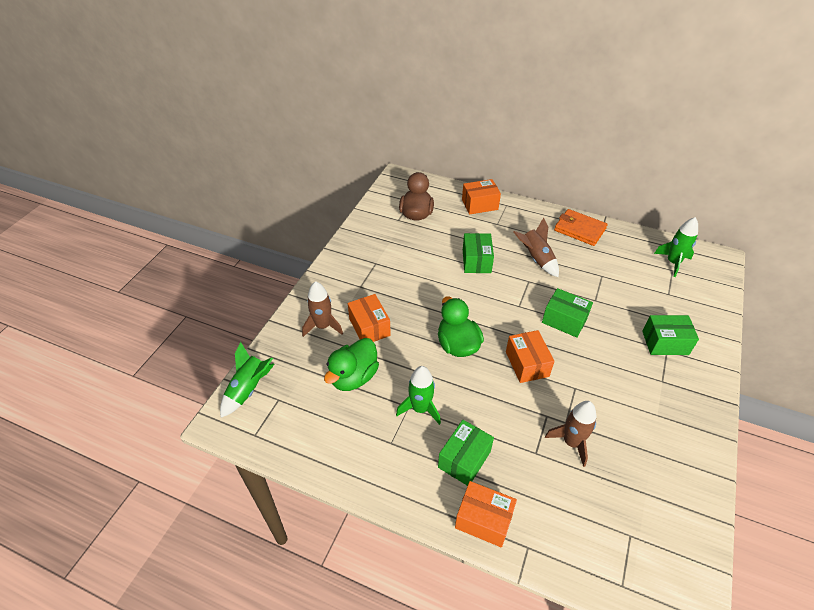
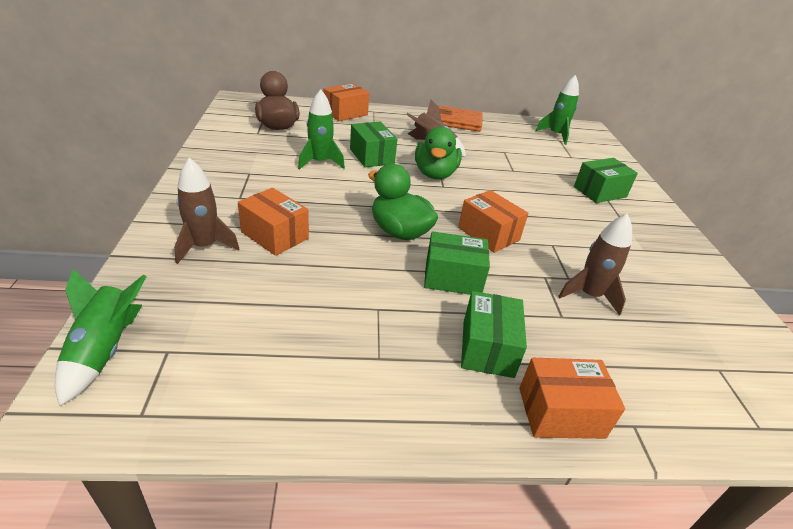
camera: 30 degrees left, 10 degrees down
(353, 377) = (280, 293): green duck -> green duck (435, 174)
(420, 408) = (395, 307): green rocket -> green rocket (320, 162)
(564, 320) = (497, 190): green box -> green box (453, 278)

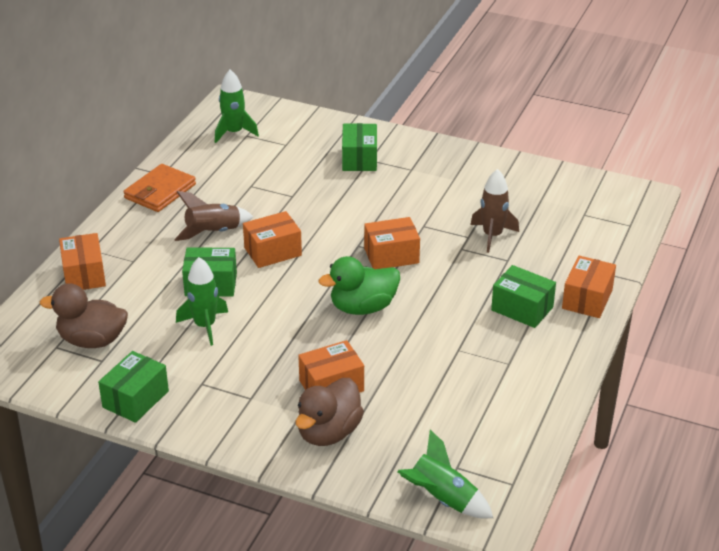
camera: 60 degrees left, 0 degrees up
(204, 246) = (328, 432): brown rocket -> brown duck
(435, 174) = (273, 251): green duck -> orange box
(453, 278) = (440, 298): green box -> green box (135, 399)

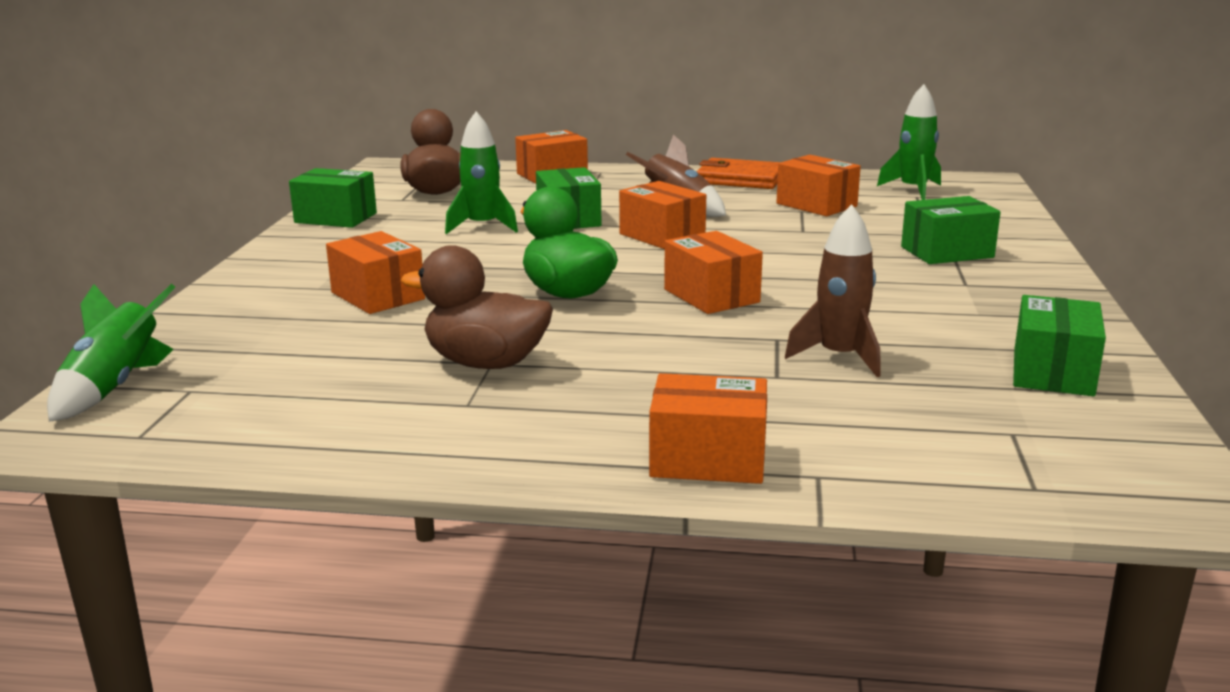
camera: 75 degrees right, 15 degrees down
(243, 177) = (816, 205): none -> orange box
(328, 432) = (275, 305): brown duck -> brown duck (486, 363)
(522, 309) = (634, 401): green box -> green box (1053, 372)

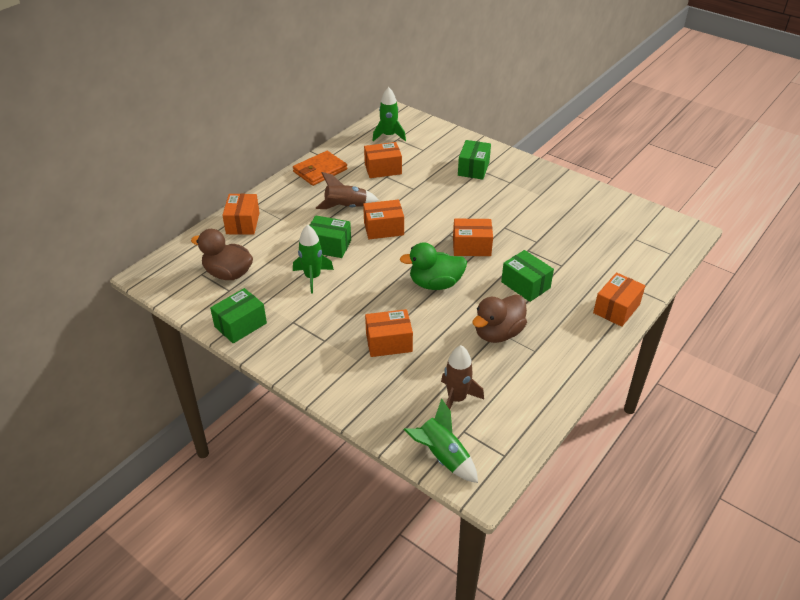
camera: 60 degrees left, 20 degrees up
(839, 357) = (555, 244): brown rocket -> brown rocket (456, 399)
(1053, 372) = (599, 207): green box -> green box (525, 285)

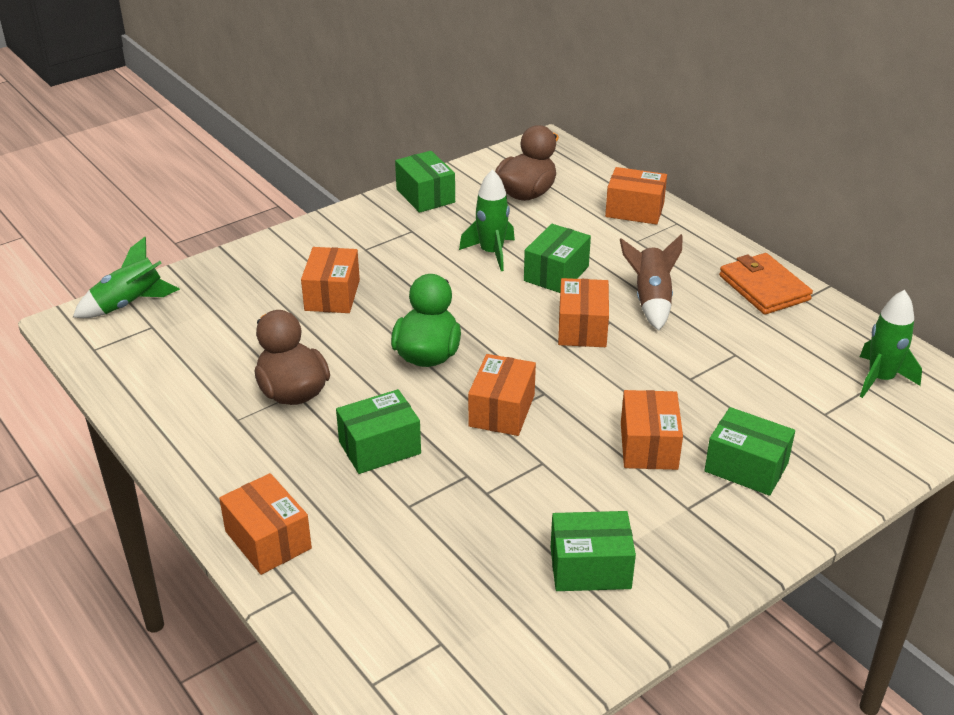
camera: 105 degrees right, 5 degrees down
(383, 169) = (760, 354): orange box -> orange box (648, 446)
(456, 399) = (203, 331): brown rocket -> none
(564, 204) = (590, 567): none -> green box

